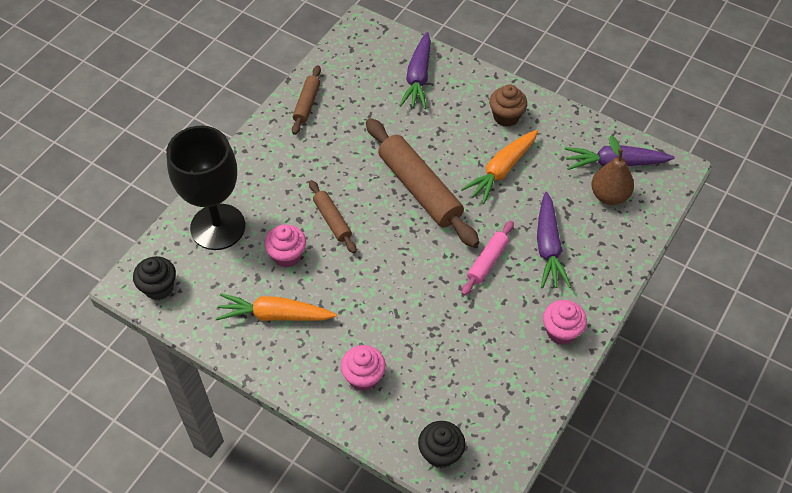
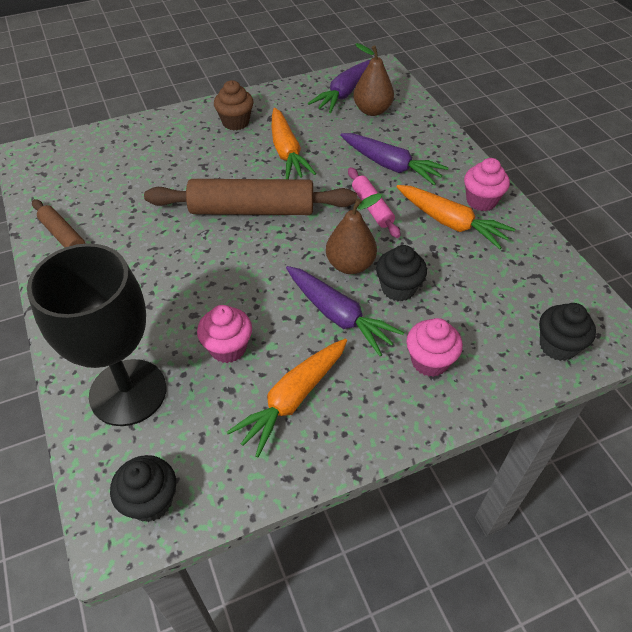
camera: 55 degrees left, 5 degrees down
(332, 220) = (222, 289): brown rolling pin -> none
(415, 281) = (350, 265): none -> brown pear
(416, 323) = (398, 288): none -> black cupcake
(418, 77) = (131, 149): purple carrot -> purple carrot (338, 316)
(515, 322) = (450, 223): none -> orange carrot

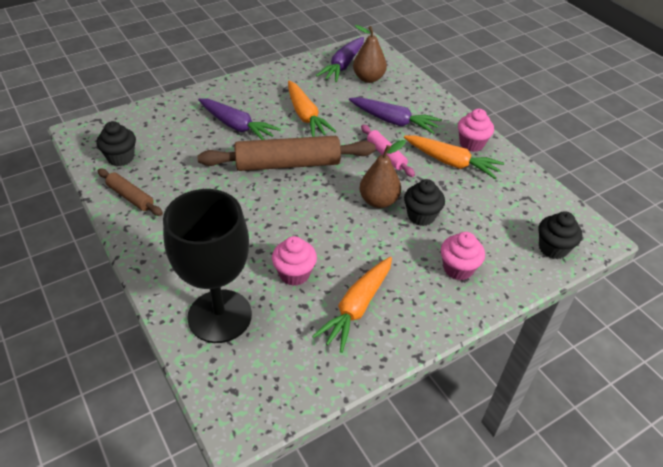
camera: 10 degrees left, 5 degrees down
(151, 501) = (260, 397): black cupcake -> black cupcake (121, 158)
(235, 122) = (256, 94): brown cupcake -> none
(338, 316) = (378, 241): purple carrot -> purple carrot (236, 126)

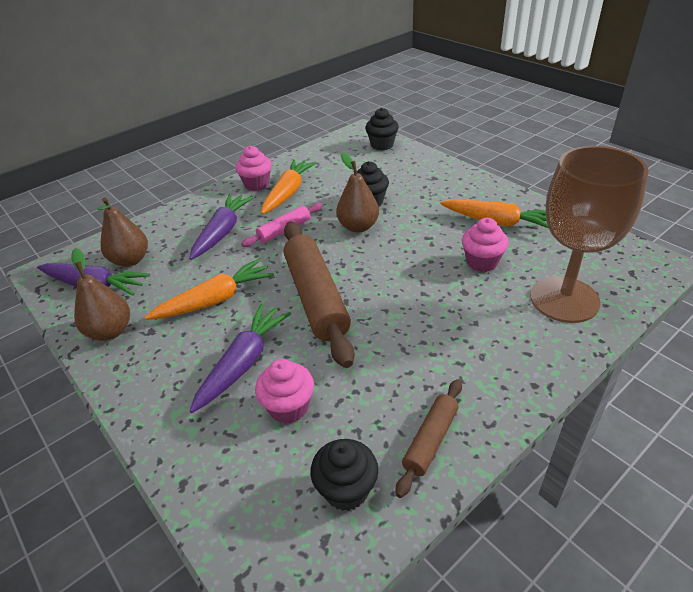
camera: 95 degrees left, 5 degrees down
(219, 316) = (564, 299): black goblet -> brown goblet
(292, 74) = (110, 331): none -> brown pear
(458, 269) = (425, 180): pink cupcake -> pink cupcake (289, 407)

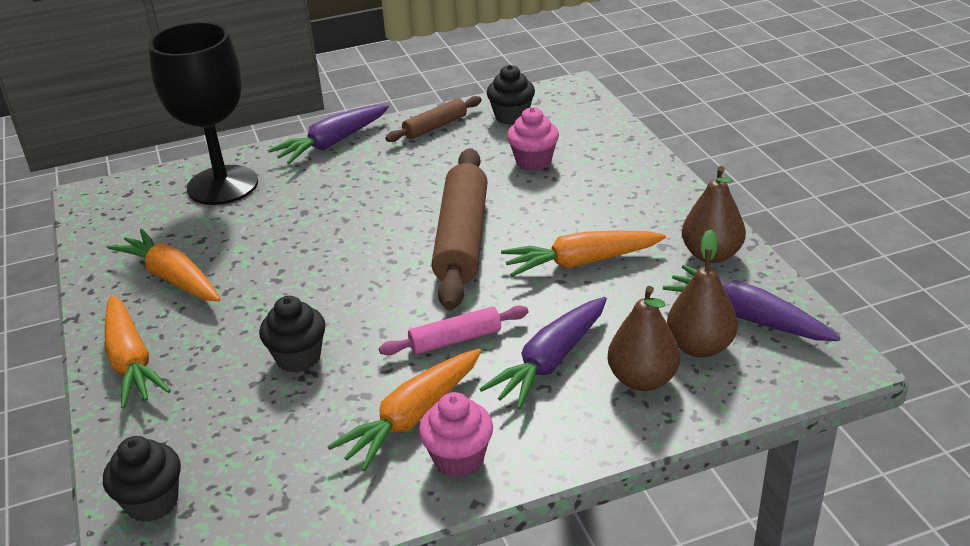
camera: 160 degrees left, 5 degrees down
(243, 363) = (564, 198): purple carrot -> purple carrot (332, 143)
(358, 227) = (349, 318): brown pear -> brown pear (642, 379)
(459, 180) = (131, 361): none -> orange carrot
(481, 262) = (252, 235): pink cupcake -> none
(564, 299) = (222, 185): brown goblet -> black goblet

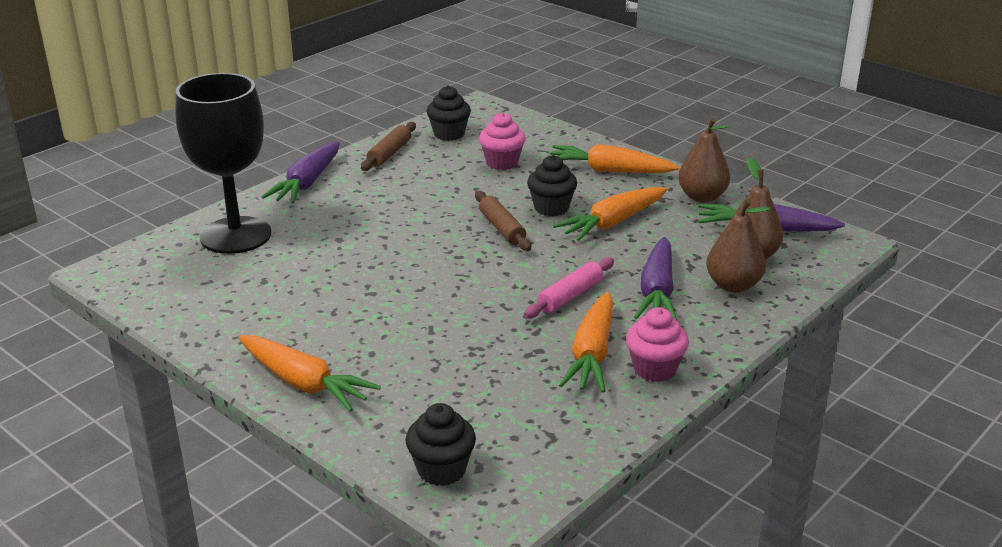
camera: 30 degrees left, 5 degrees down
(172, 278) = (270, 314): orange carrot -> orange carrot (609, 171)
(298, 357) = (454, 341): black cupcake -> black cupcake (551, 208)
(462, 239) = (502, 228): brown rolling pin -> brown rolling pin, size x0.52

